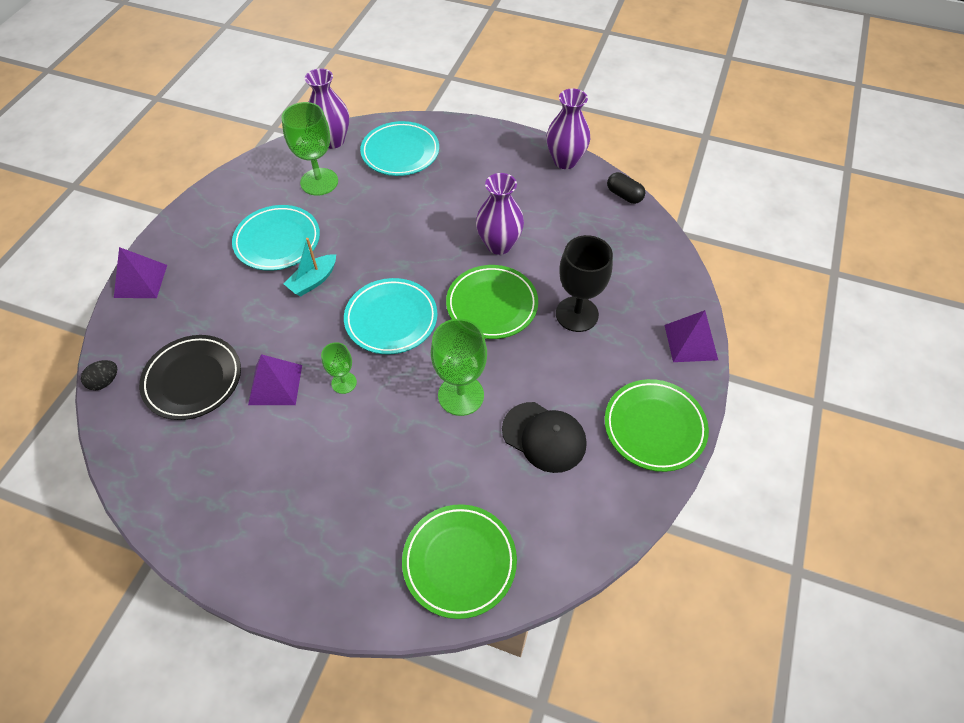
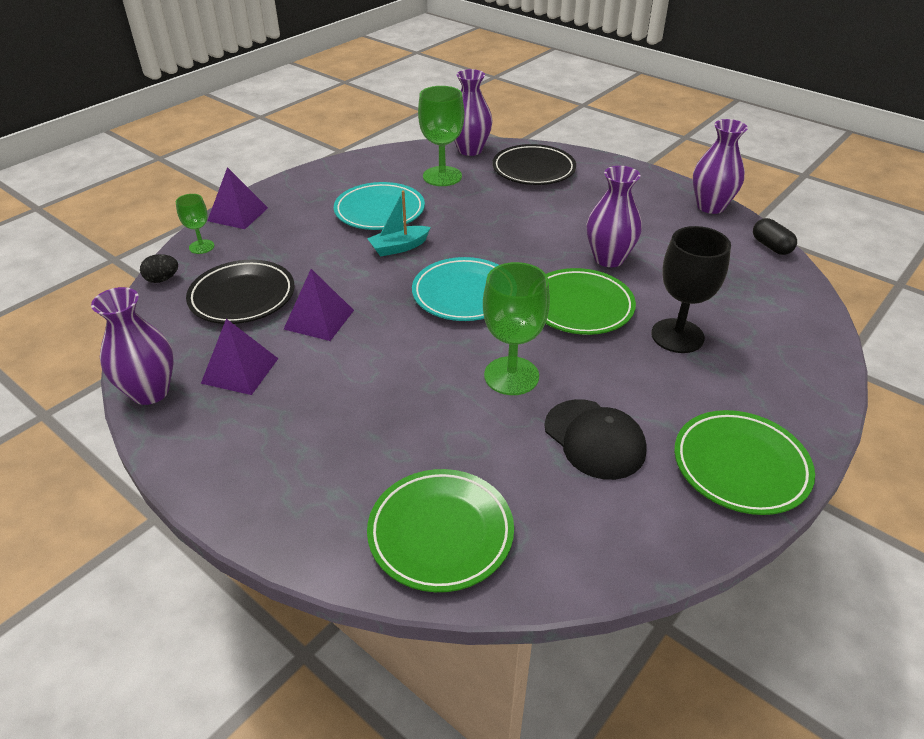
camera: 20 degrees right, 15 degrees down
(159, 509) = (150, 392): none -> purple vase
(344, 382) = (389, 334): green goblet -> green goblet (201, 247)
(400, 152) = (533, 170): turquoise plate -> black plate
(691, 342) = (816, 394): purple pyramid -> purple pyramid (240, 370)

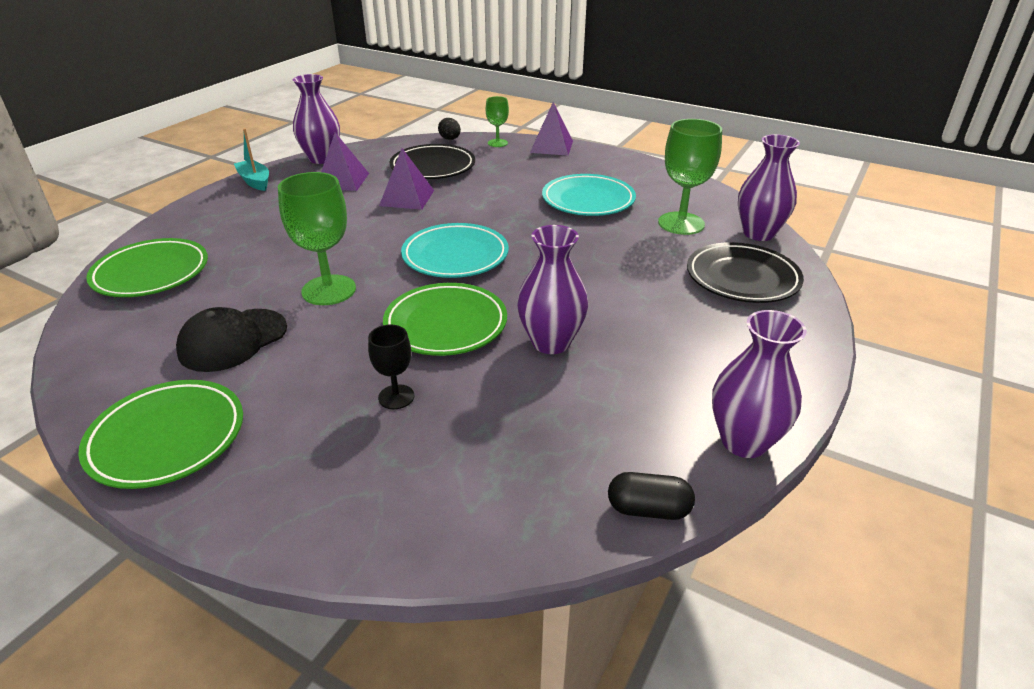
camera: 80 degrees right, 5 degrees down
(399, 247) = (526, 217): turquoise boat -> turquoise boat (255, 181)
(677, 336) = (396, 397): black goblet -> black goblet, size x0.55
(771, 246) = (648, 509): black capsule -> black capsule turned 45 degrees clockwise

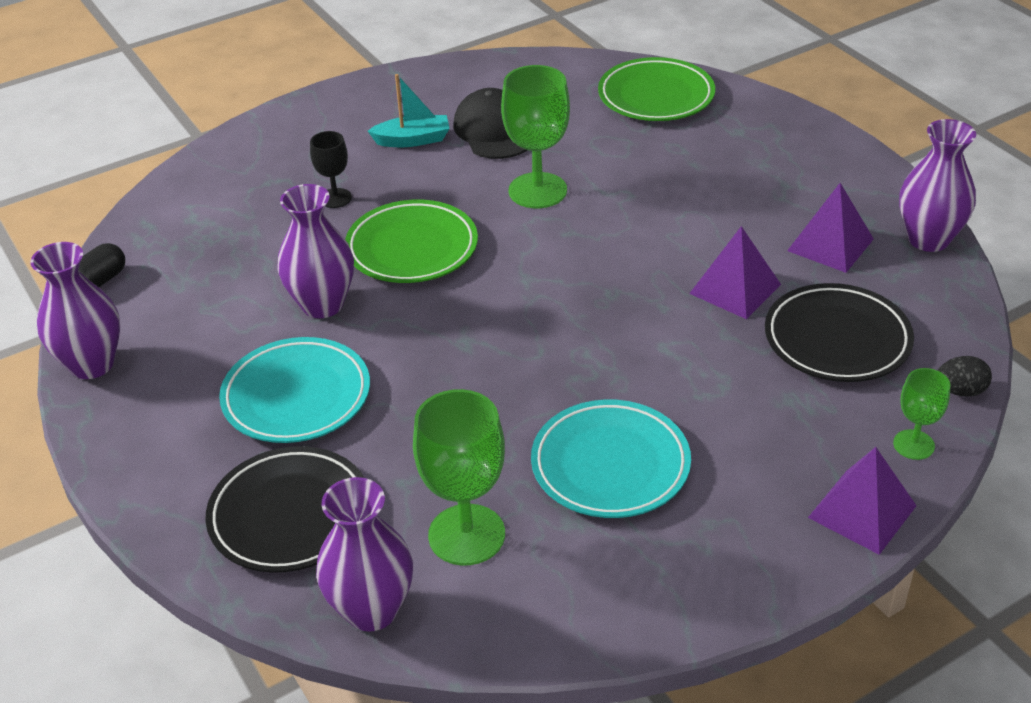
camera: 120 degrees right, 5 degrees up
(167, 438) = (390, 96): green plate -> none
(255, 181) = (868, 174): turquoise boat -> turquoise boat (413, 140)
(455, 256) = (542, 289): turquoise plate -> turquoise plate (296, 396)

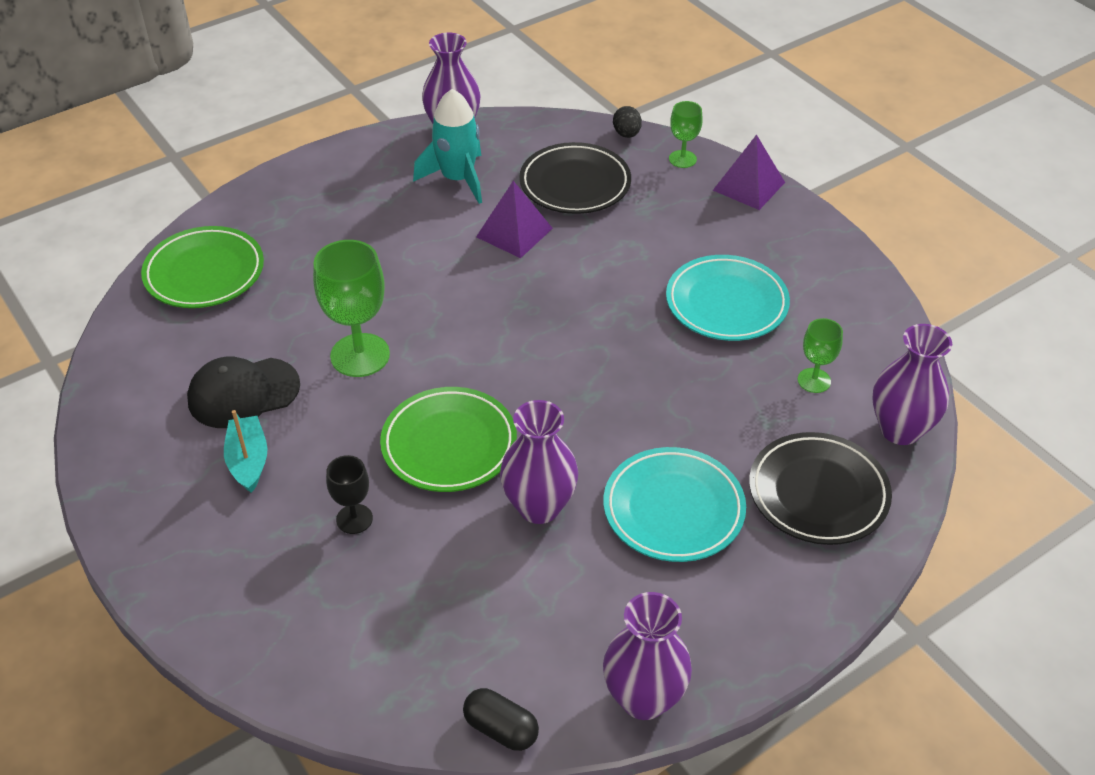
camera: 95 degrees left, 5 degrees up
(466, 535) = (814, 380): green goblet -> green goblet, size x0.55
(830, 244) = (457, 179): purple pyramid -> turquoise rocket

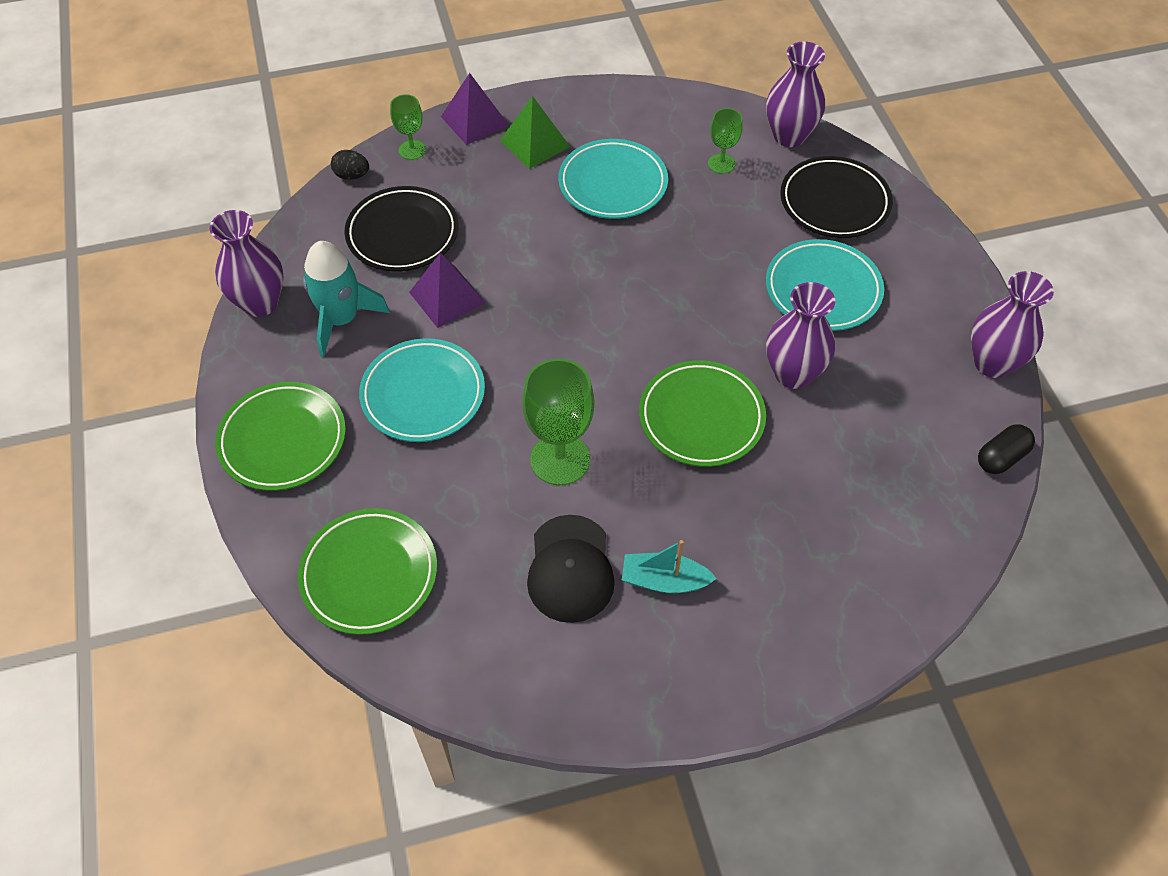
camera: 70 degrees left, 10 degrees up
(318, 186) = (283, 440): none -> green plate
(354, 519) = (764, 508): black goblet -> none
(397, 250) = (423, 394): none -> turquoise plate
(746, 234) = (534, 143): none -> green pyramid

